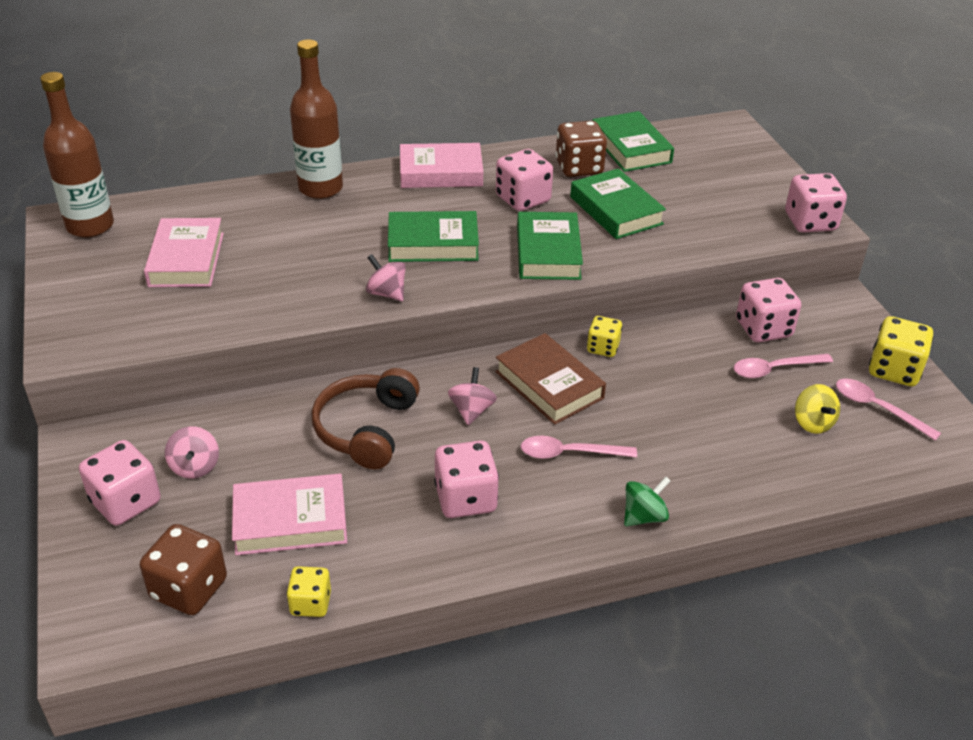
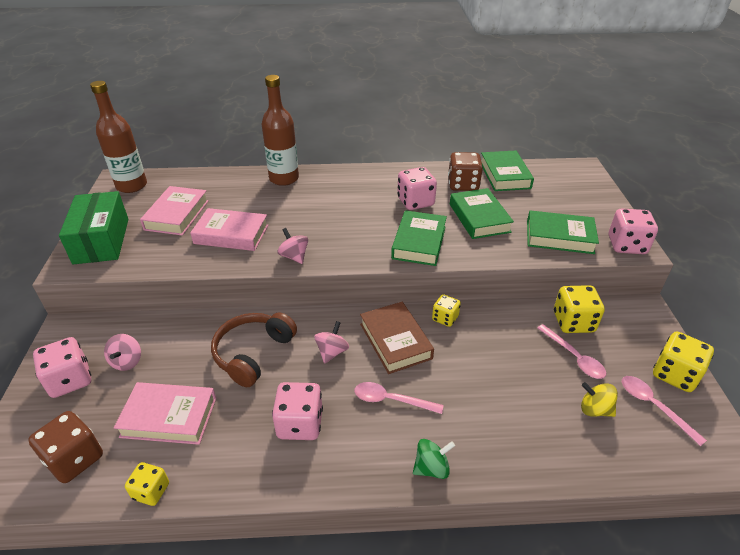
camera: 15 degrees right, 0 degrees up
(92, 310) = (102, 241): none -> green box
(433, 244) = (341, 225): green book -> green book (559, 237)
(441, 172) = (367, 177): pink book -> pink book (231, 234)
(763, 329) = (573, 322): pink dice -> yellow dice
(774, 369) = (574, 357): pink spoon -> pink spoon turned 120 degrees counterclockwise
(812, 423) = (595, 409): yellow spinning top -> yellow spinning top turned 120 degrees clockwise

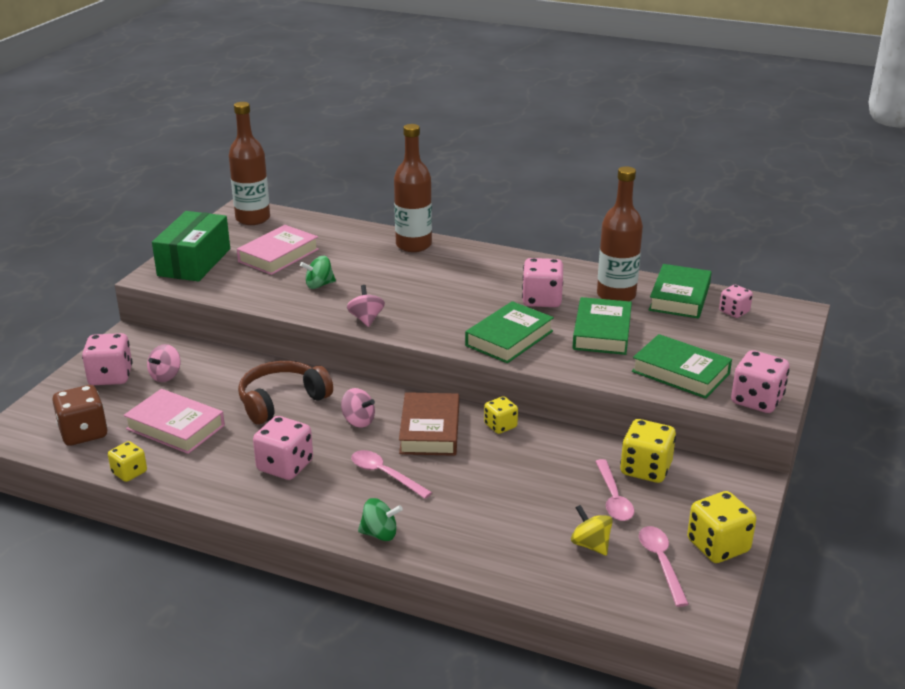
camera: 25 degrees right, 10 degrees down
(231, 234) = (319, 285): pink book -> green spinning top
(332, 352) = (358, 421): pink spinning top -> pink spinning top turned 75 degrees clockwise
(463, 185) = (616, 295): brown dice -> brown bottle
(548, 178) = (734, 312): none -> pink dice

